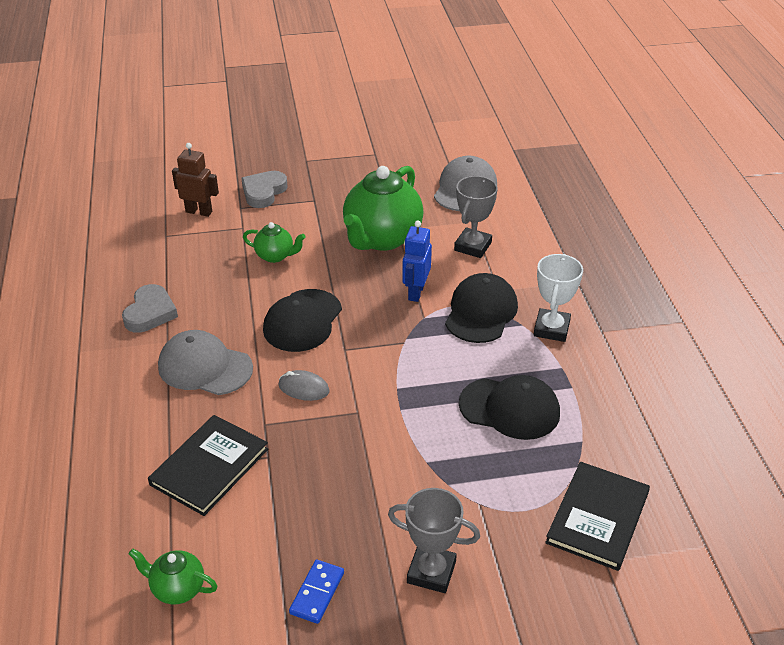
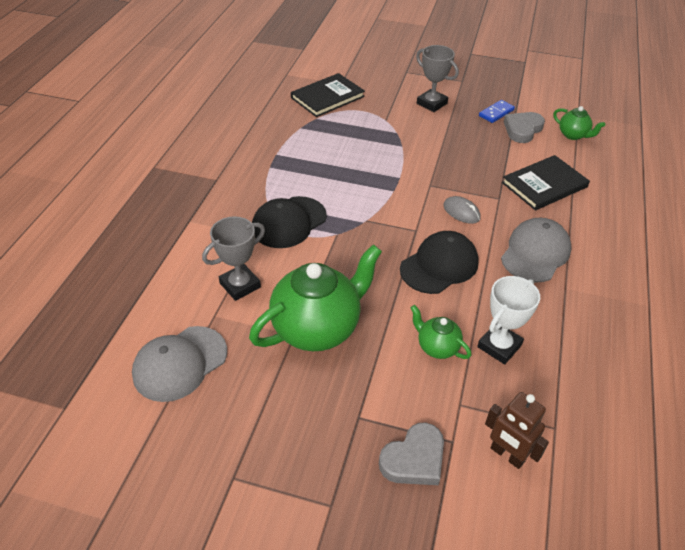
camera: 155 degrees left, 5 degrees up
(150, 313) = (580, 323): grey heart -> grey heart (522, 129)
(205, 367) = (535, 253): grey cap -> grey cap turned 105 degrees counterclockwise
(416, 292) = (327, 258): blue robot -> none
(510, 409) = (327, 155): black cap -> none
(551, 329) = (249, 192): white trophy -> white trophy (499, 346)

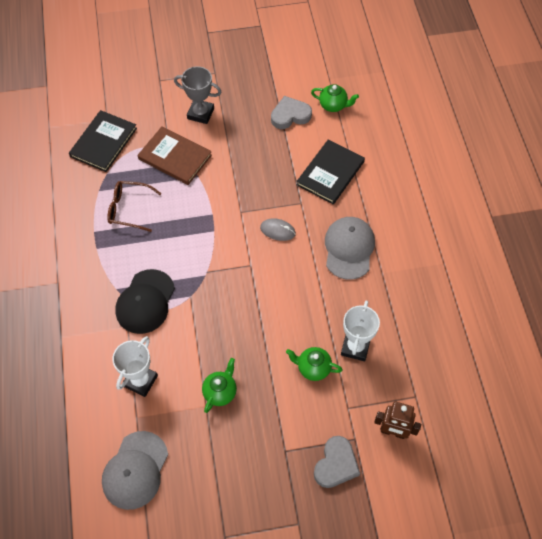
camera: 25 degrees left, 15 degrees up
(240, 285) = (140, 381): grey trophy -> white trophy
(317, 328) = (220, 392): green teapot -> green teapot, size x0.48
(320, 149) = (129, 209): none -> brown glasses
(388, 126) = (175, 157): none -> brown book
(439, 265) = (283, 293): black cap -> none
(496, 113) = (260, 103): blue domino -> none
(522, 129) = (290, 115): grey heart -> grey heart turned 60 degrees clockwise

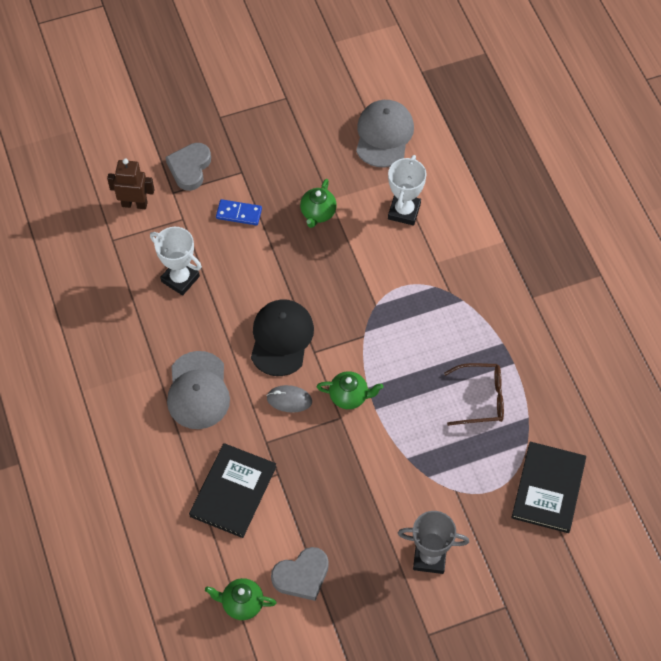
camera: 170 degrees right, 0 degrees up
(145, 302) = (425, 291): black cap -> black cap (281, 338)
(175, 157) = (445, 481): brown book -> none
(294, 404) = (239, 214): none -> blue domino
(313, 368) = (224, 251): green teapot -> green teapot (349, 396)
(355, 347) = (180, 279): white trophy -> white trophy turned 60 degrees counterclockwise

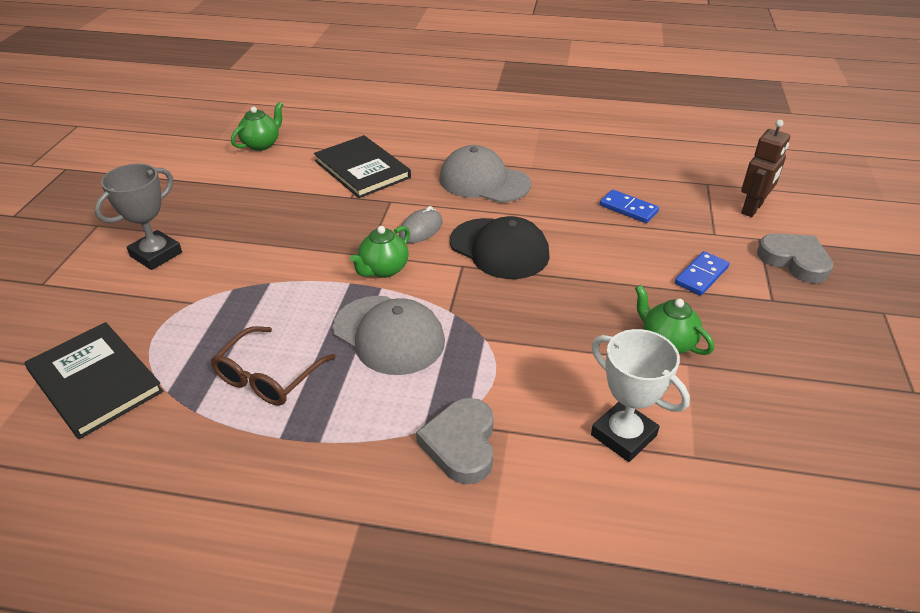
camera: 120 degrees right, 20 degrees down
(180, 279) = (628, 208): white trophy -> blue domino
(302, 576) = (243, 178): grey heart -> grey heart (461, 444)
(384, 135) = (798, 480): grey cap -> grey cap (389, 335)

